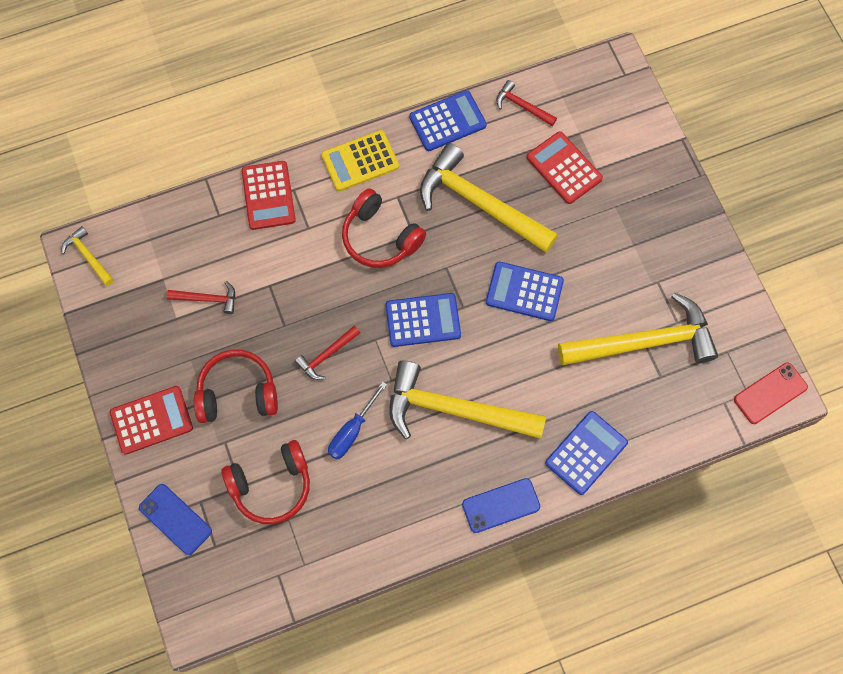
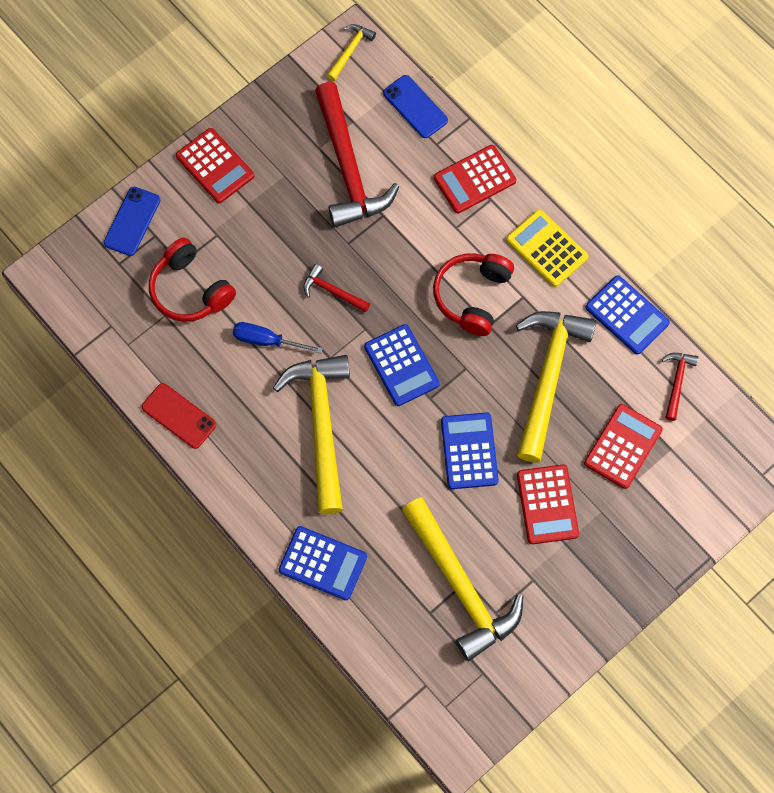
camera: 70 degrees right, 0 degrees up
(207, 299) = (348, 167): red hammer -> red hammer, size x2.21
(237, 393) = (267, 228): red headphones -> none
(501, 505) = (242, 499): blue phone -> blue phone (415, 107)
(595, 246) = (547, 504): none -> red calculator
(770, 393) = (453, 730): red phone -> red phone (179, 416)

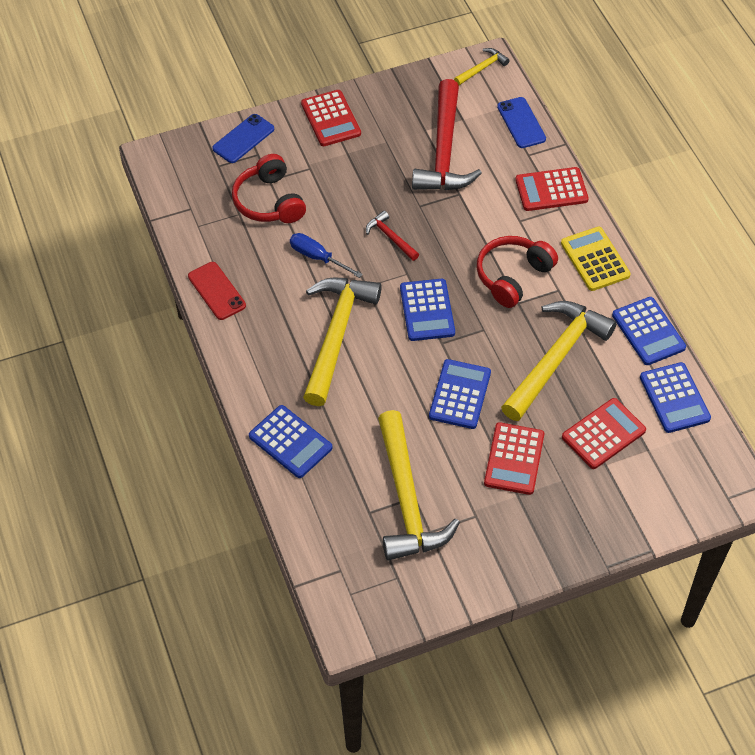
camera: 20 degrees right, 15 degrees down
(676, 382) = (674, 398): red hammer -> blue calculator

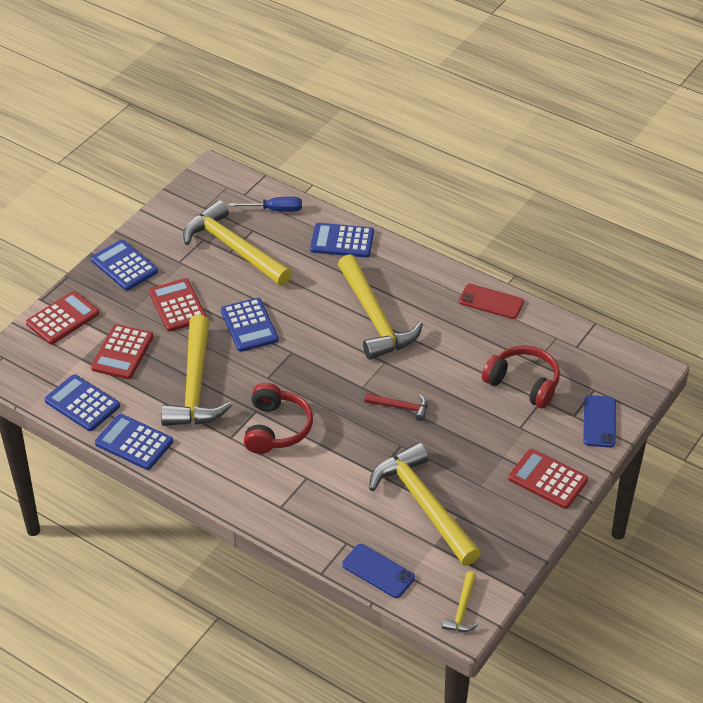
camera: 145 degrees right, 10 degrees down
(317, 257) = (442, 362): blue screwdriver -> blue screwdriver (275, 210)
(427, 310) = (322, 368): blue calculator -> blue calculator (124, 266)
(444, 150) = (424, 505): red hammer -> yellow hammer
(551, 190) = (300, 520): red calculator -> red calculator (62, 318)
(595, 259) = (218, 478): yellow calculator -> none

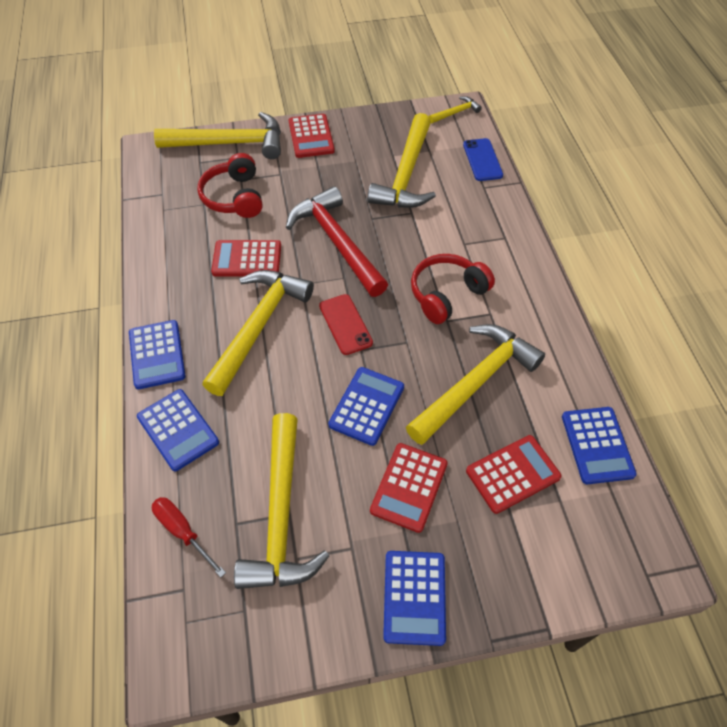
camera: 135 degrees left, 10 degrees up
(62, 318) = (543, 575): red calculator -> red calculator (247, 259)
(134, 442) = (577, 369): blue calculator -> blue calculator (157, 354)
(275, 210) = (182, 532): blue screwdriver -> red screwdriver
(400, 407) = (337, 243): red hammer -> red hammer, size x2.21
(491, 302) = (158, 269): red phone -> red phone (345, 324)
(599, 421) = (229, 143): blue phone -> yellow hammer

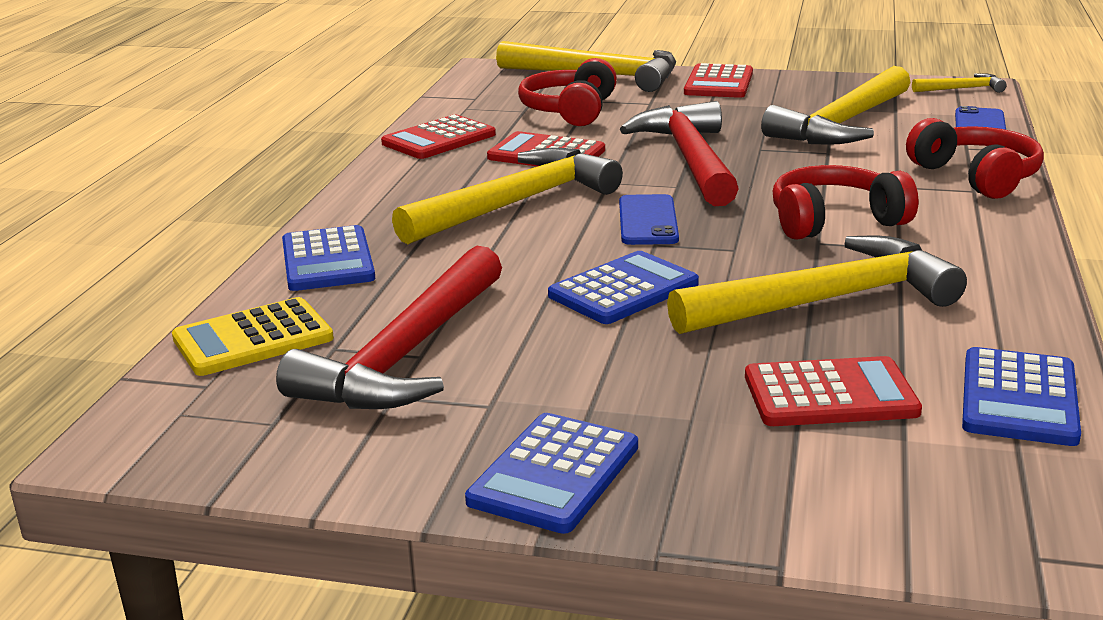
camera: 25 degrees right, 30 degrees down
(157, 354) = (356, 202): blue calculator -> none
(182, 532) = (253, 339): red screwdriver -> yellow calculator
(281, 514) = (407, 354): yellow hammer -> red hammer
(345, 324) = (647, 221): red phone -> blue phone
(409, 487) = (633, 371): red calculator -> red calculator (439, 139)
(501, 221) = (976, 177): none -> red headphones

